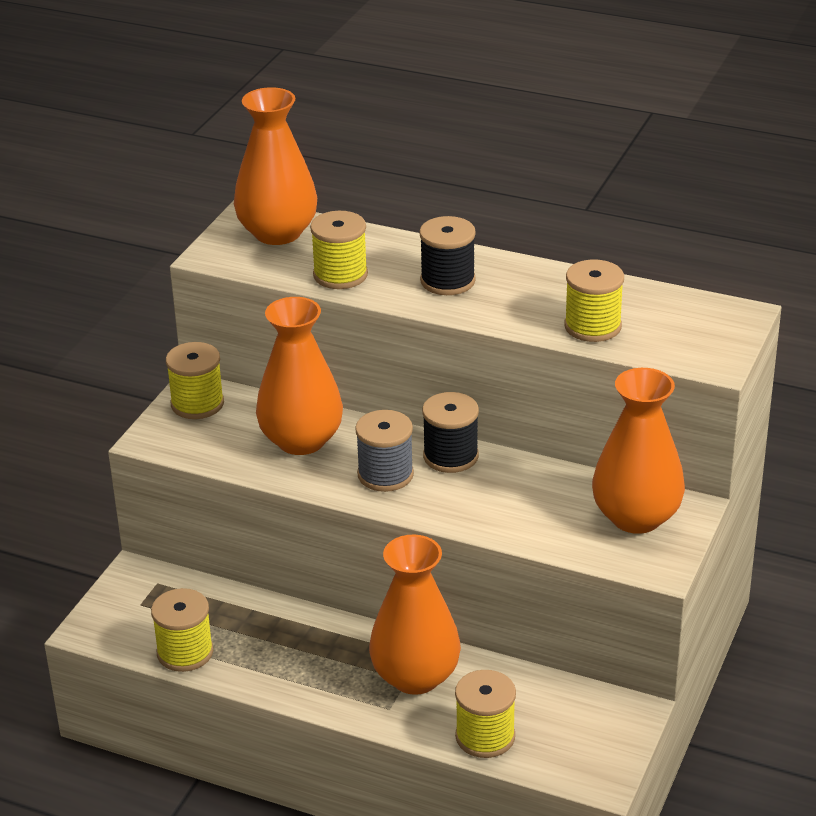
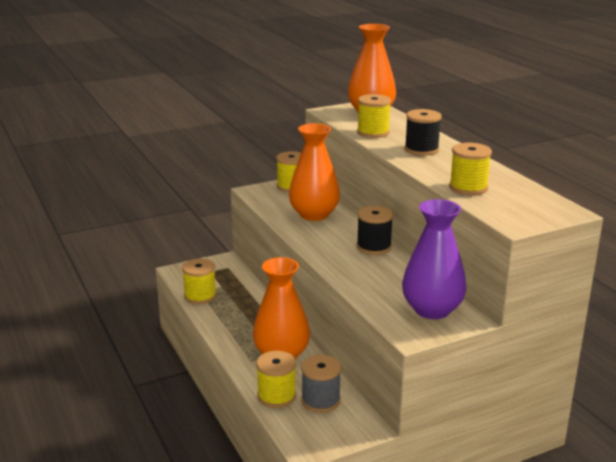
camera: 40 degrees right, 10 degrees down
(385, 474) = (331, 241): grey spool -> grey spool (320, 400)
(636, 517) = (432, 310): orange vase -> purple vase

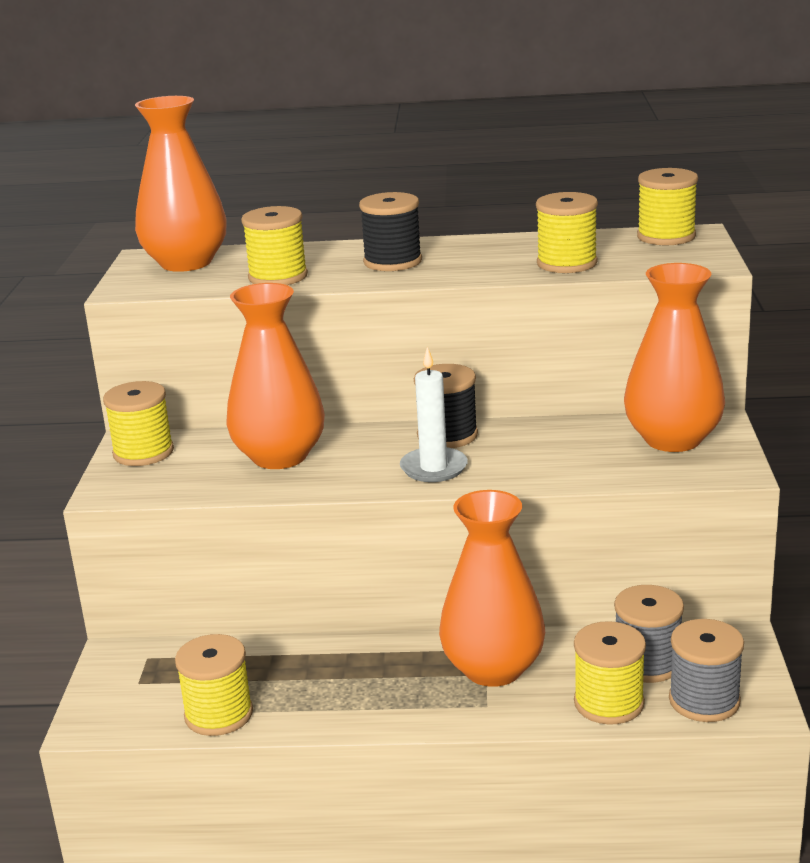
camera: 60 degrees left, 0 degrees up
(299, 427) = (704, 701): none -> grey spool
(335, 252) = (434, 468): none -> white candle
(432, 310) = (672, 439): purple vase -> orange vase
(550, 205) = (666, 236): none -> yellow spool

